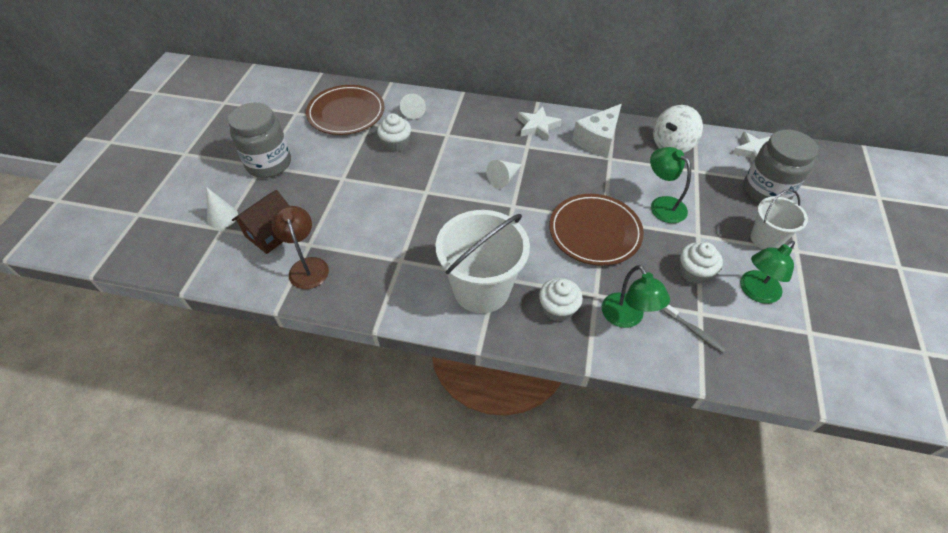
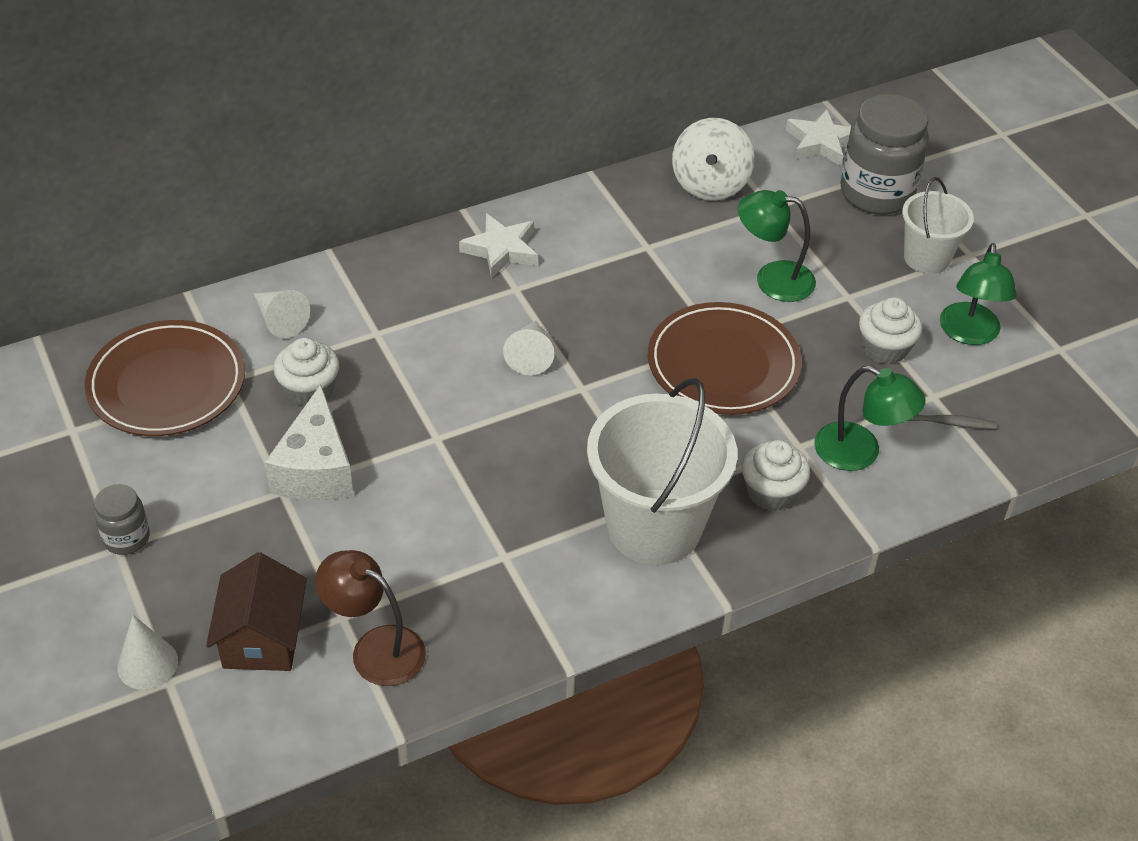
camera: 40 degrees left, 5 degrees down
(269, 164) = (126, 538): grey jar -> grey jar, size x0.51
(598, 140) = (607, 228): white cheese -> white cheese (316, 469)

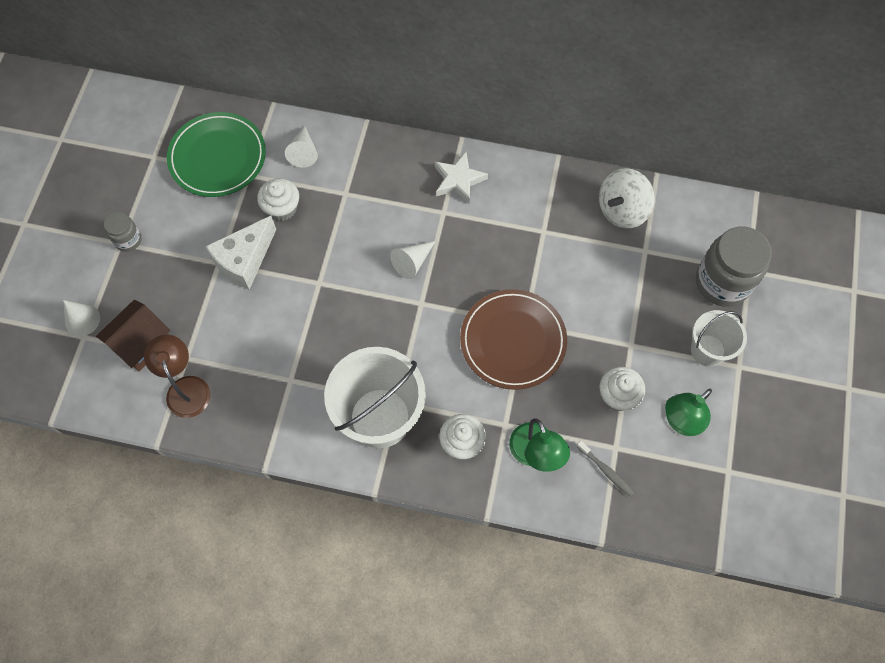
camera: 40 degrees right, 20 degrees up
(167, 384) = (218, 157): brown plate -> green plate
(772, 279) = (596, 302): green lamp -> none
(821, 143) = (722, 222): white star -> none

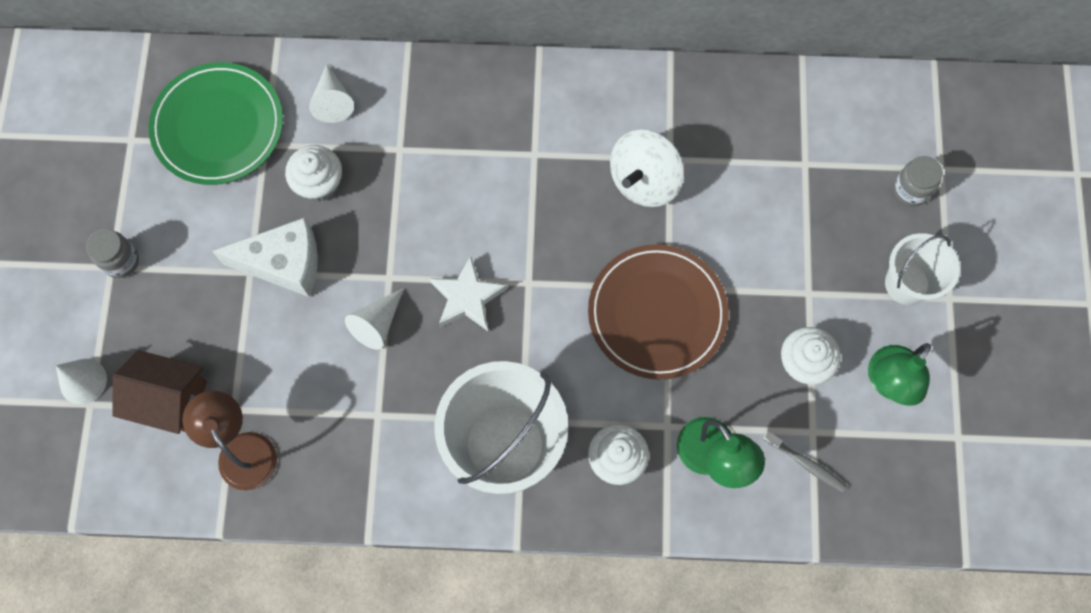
camera: 10 degrees left, 5 degrees up
(141, 343) = (169, 399): brown house -> brown house turned 75 degrees clockwise
(244, 260) = (284, 263): white cheese -> white cheese turned 120 degrees counterclockwise
(412, 262) = (506, 229): white cone -> white cone (377, 324)
(458, 180) = (546, 107): white star -> white star (467, 297)
(622, 210) = (766, 113): white spinning top -> white spinning top (644, 181)
(722, 282) = (910, 190): grey jar -> grey jar, size x0.51

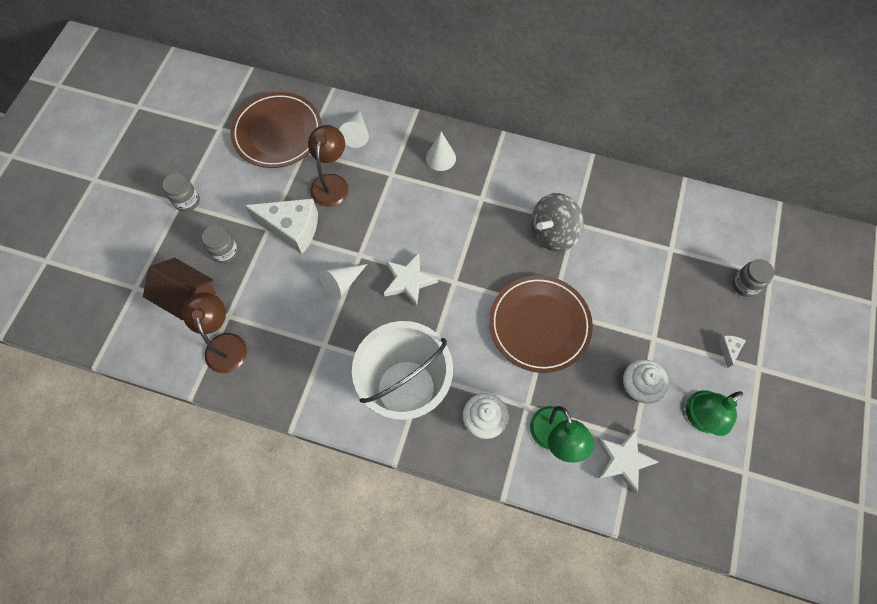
camera: 15 degrees right, 5 degrees down
(83, 381) = (136, 272): white cone -> white cone (440, 158)
(201, 321) = (225, 252): none -> grey jar
(218, 126) = (277, 133): green plate -> brown plate
(319, 183) = (331, 183): white cupcake -> brown lamp
(644, 181) = (553, 233): white spinning top -> grey spinning top
(805, 463) = (623, 460): grey toothbrush -> white star
(906, 283) = (728, 349): white bucket -> white cheese

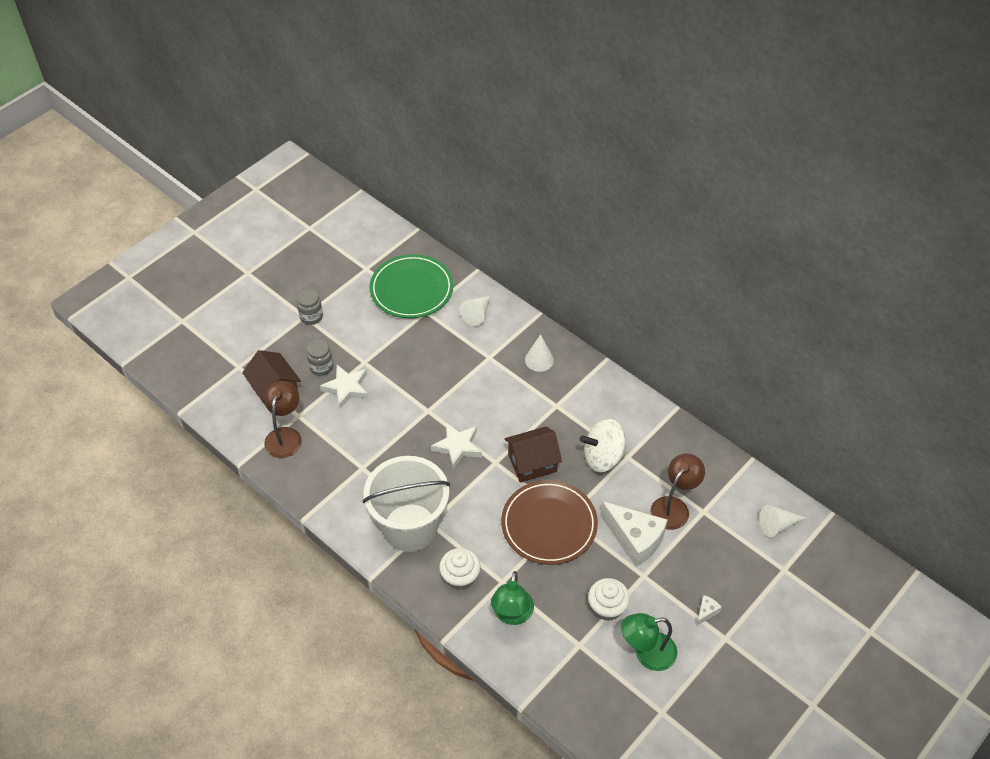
camera: 25 degrees right, 15 degrees down
(277, 133) = (411, 289): brown plate -> green plate
(292, 229) = (384, 369): white cheese -> white cheese (635, 539)
(331, 183) = (435, 346): brown lamp -> brown lamp (674, 507)
(342, 283) = (401, 427): white cone -> white cone (777, 525)
(490, 267) = (532, 463): none -> brown house
(553, 233) = (603, 457): grey spinning top -> white spinning top
(623, 460) = (560, 657): white star -> white star (346, 388)
(744, 285) = (754, 567): grey jar -> none

